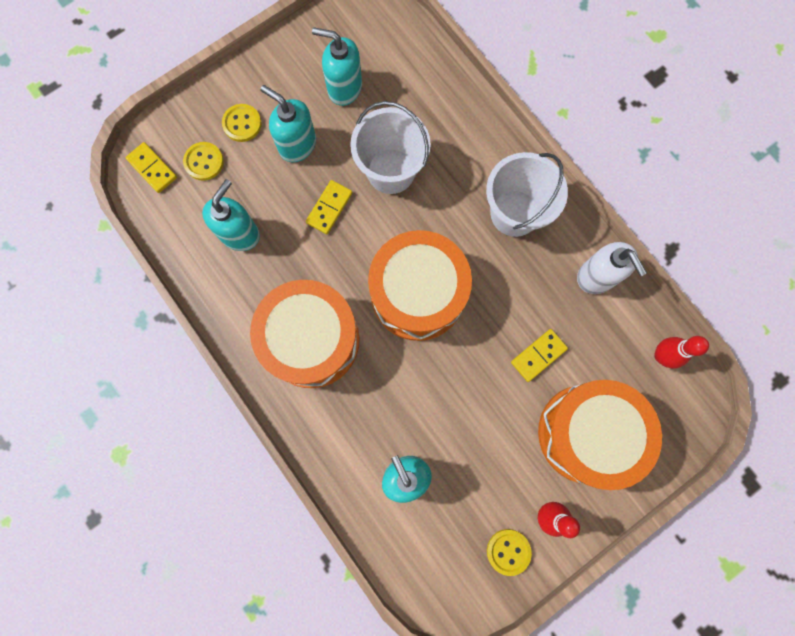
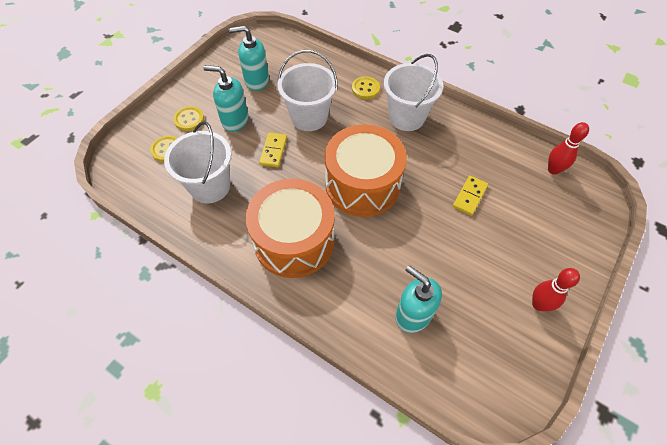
camera: 20 degrees left, 20 degrees down
(152, 169) = (126, 165): yellow domino -> none
(240, 233) = (210, 186): turquoise soap dispenser -> white bucket
(508, 551) = (525, 345): yellow button -> yellow button (365, 89)
(587, 433) = (533, 236): orange drum -> none
(597, 277) = (482, 137): white soap dispenser -> none

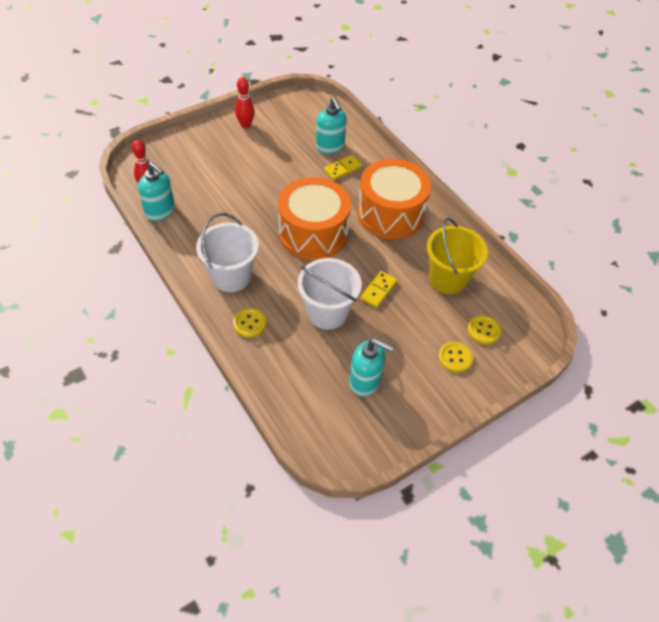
camera: 160 degrees left, 5 degrees down
(210, 186) = (448, 279): white bucket -> yellow bucket
(235, 120) = (406, 338): turquoise soap dispenser -> turquoise soap dispenser (160, 211)
(470, 196) = (233, 194): yellow domino -> yellow domino (342, 169)

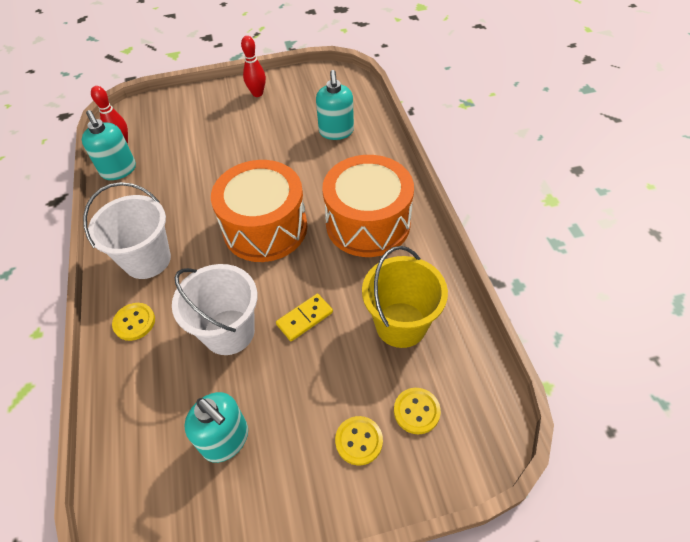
camera: 25 degrees right, 0 degrees up
(342, 169) = (337, 159): yellow domino -> none

